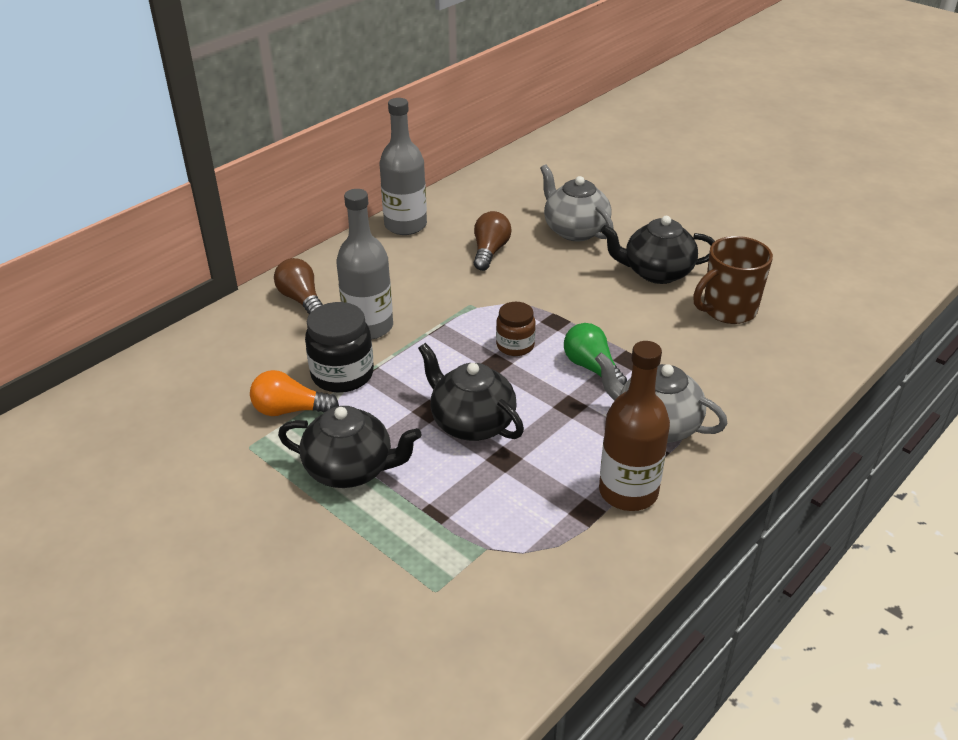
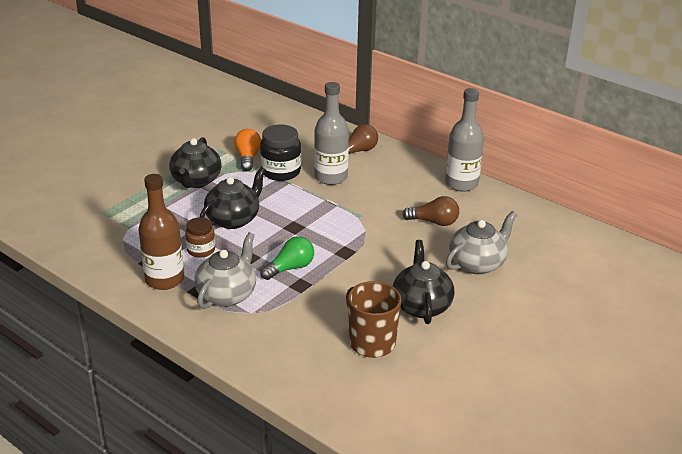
camera: 85 degrees right, 5 degrees down
(515, 346) = (314, 235): brown jar -> brown jar (201, 250)

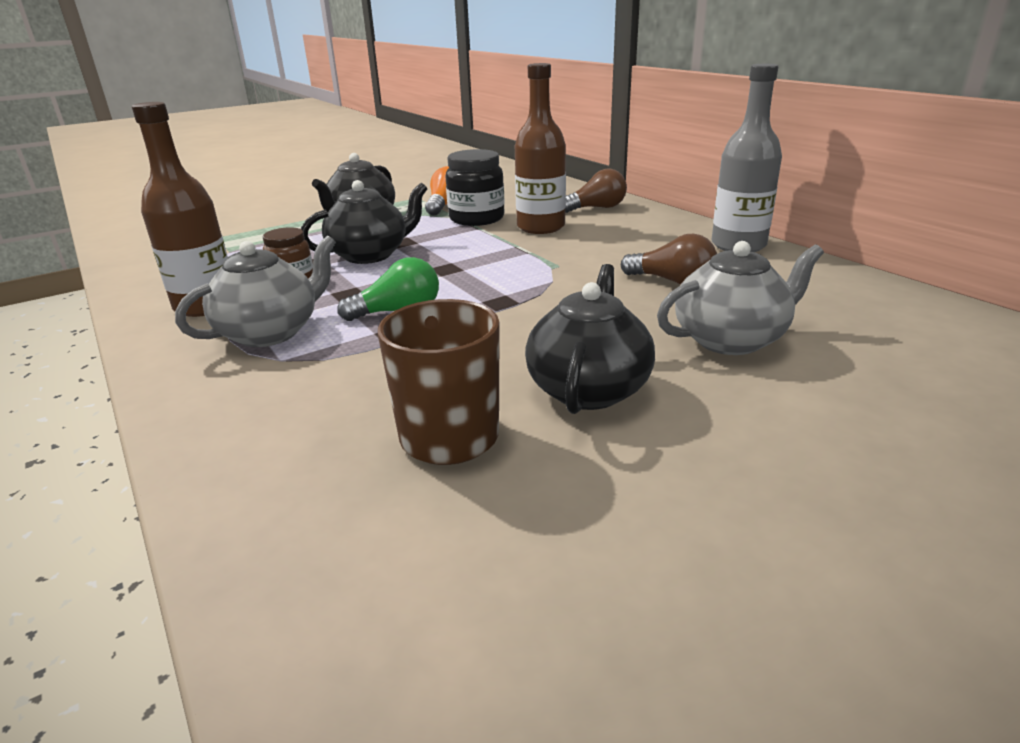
camera: 20 degrees right, 5 degrees down
(331, 177) = (540, 227): grey bottle -> brown bottle

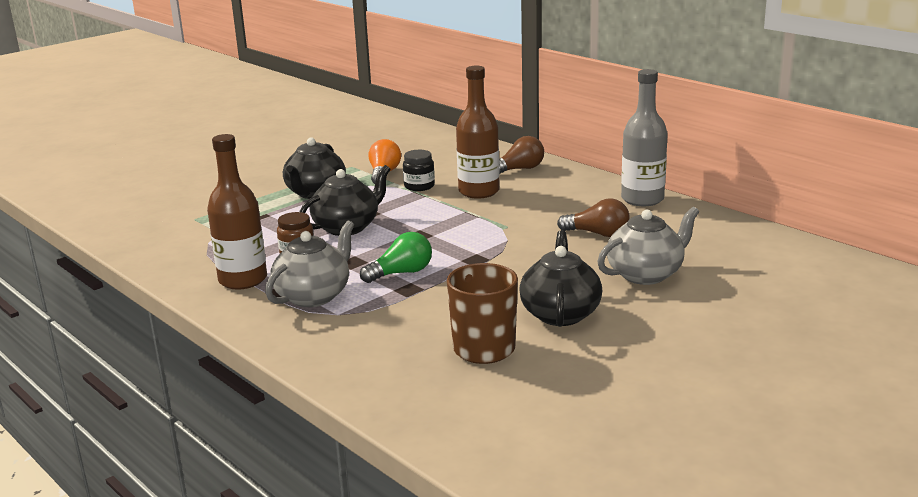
camera: 10 degrees left, 5 degrees down
(476, 219) = (419, 186): black jar -> black jar, size x0.63

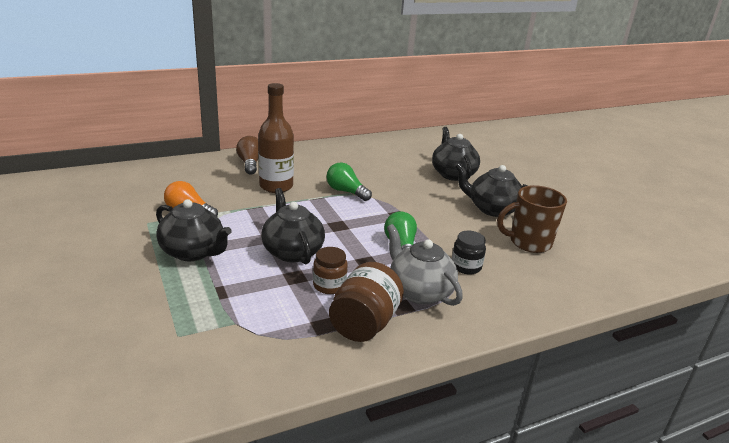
camera: 75 degrees left, 5 degrees up
(243, 280) = (364, 324): brown bottle -> brown jar
(419, 186) = (237, 204): black jar -> black jar (466, 266)
(506, 224) = (346, 192): none -> green light bulb
(597, 234) = (386, 170): brown light bulb -> none
(642, 199) = (345, 146): grey bottle -> none
(645, 274) = (453, 174): grey teapot -> black teapot

